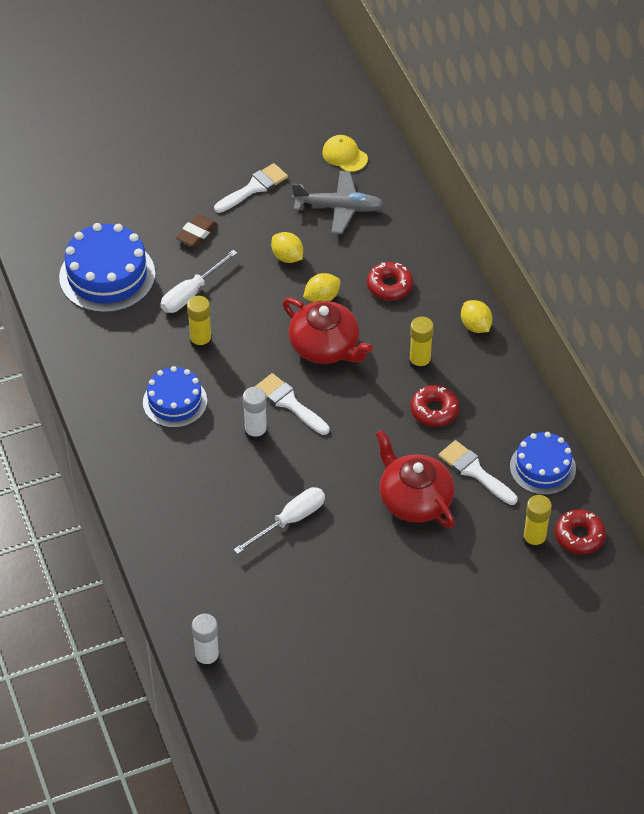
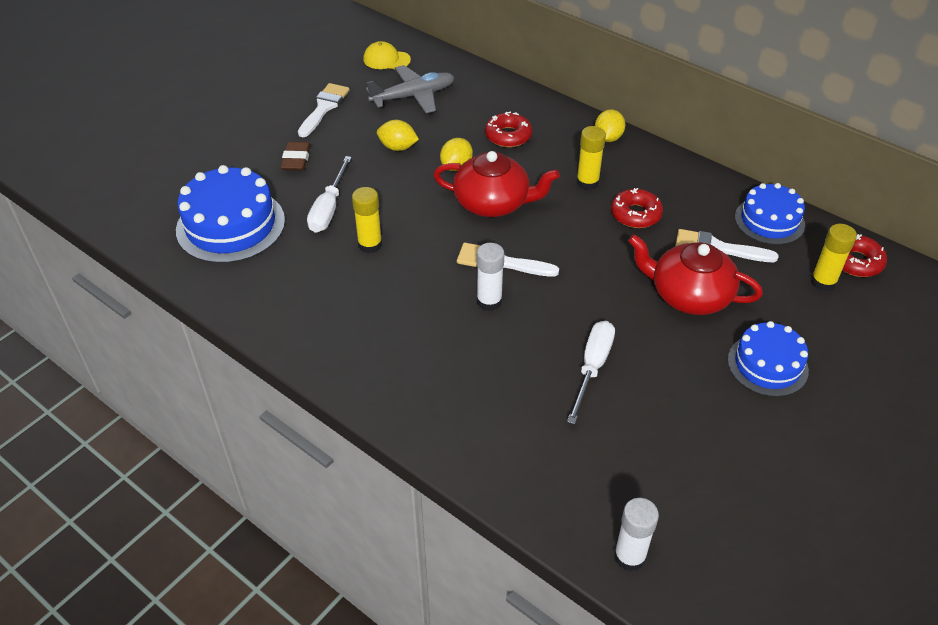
camera: 30 degrees left, 5 degrees down
(175, 401) = (385, 308): blue cake -> blue cake (767, 365)
(475, 326) = (608, 138): yellow lemon -> yellow lemon turned 75 degrees clockwise

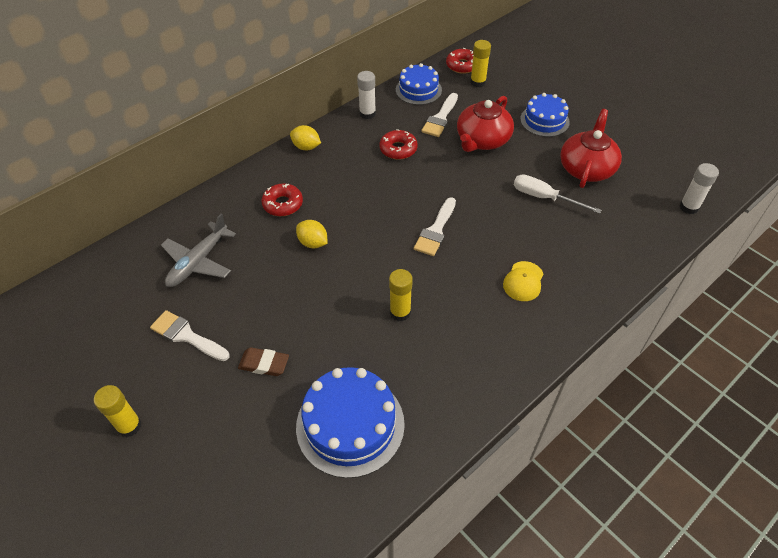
camera: 80 degrees left, 5 degrees up
(328, 208) = (345, 340): white screwdriver -> none
(386, 59) = (126, 277): yellow cap -> yellow cap (523, 281)
(398, 147) = (272, 281): yellow lemon -> none
(413, 96) = (198, 262): grey plane -> grey plane turned 135 degrees counterclockwise
(489, 301) = (476, 242): white glue stick -> white glue stick (367, 113)
(493, 203) = (366, 225): red teapot -> red teapot (586, 168)
(587, 182) = (356, 167): yellow glue stick -> yellow glue stick (129, 426)

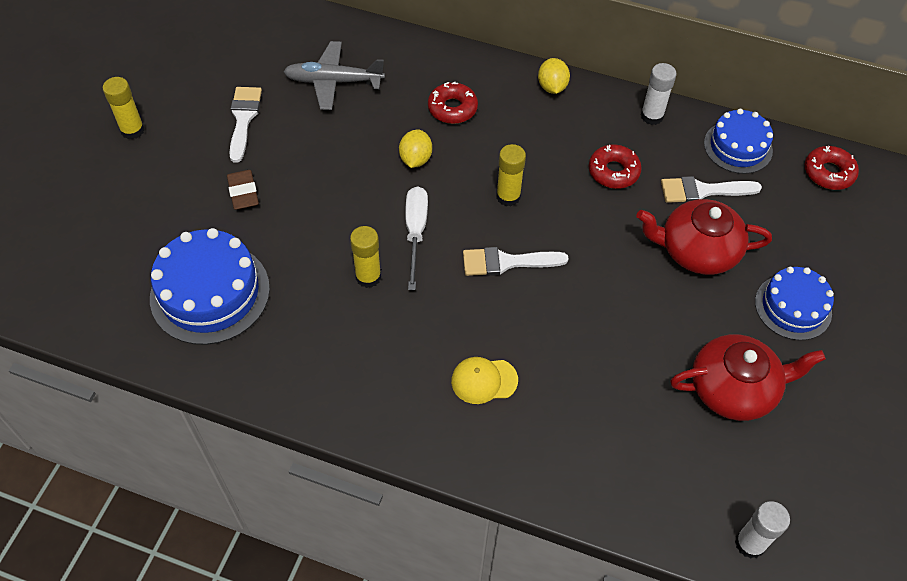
camera: 60 degrees right, 5 degrees up
(478, 82) = (808, 203): yellow glue stick -> yellow glue stick (508, 196)
(544, 197) = (641, 356): white screwdriver -> white screwdriver (415, 232)

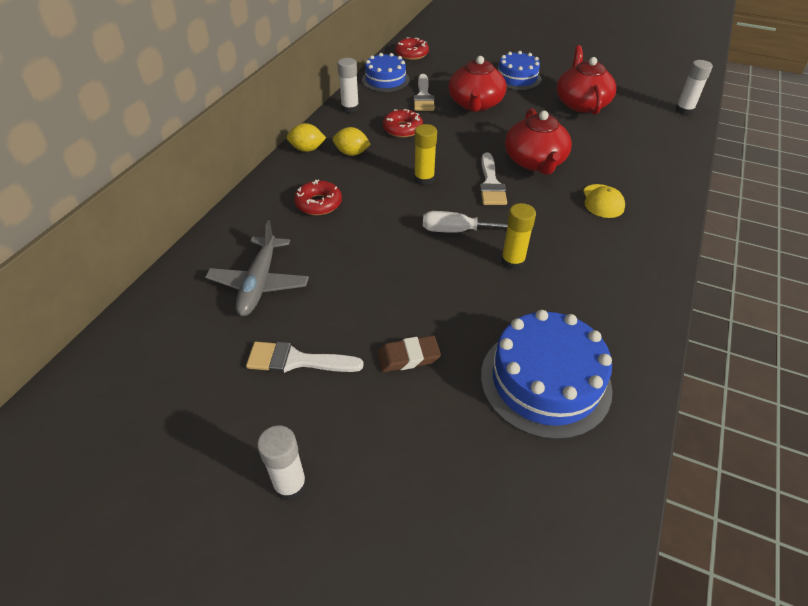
camera: 85 degrees left, 10 degrees down
(132, 130) = (290, 484): yellow glue stick -> white glue stick
(415, 159) = (377, 228): yellow lemon -> yellow lemon (352, 153)
(562, 313) = (535, 162): none -> red teapot

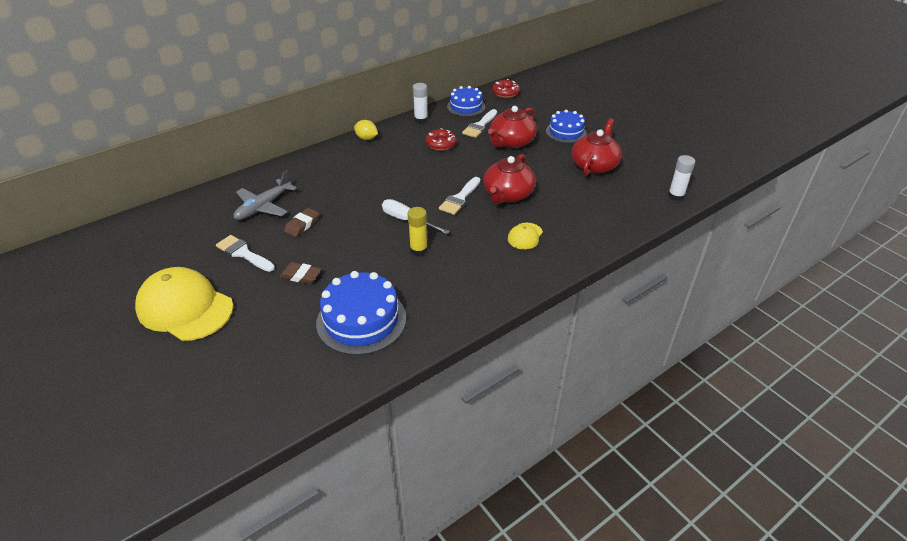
camera: 30 degrees right, 5 degrees down
(290, 484) = (185, 307): white glue stick -> yellow cap
(318, 203) = (339, 174): red donut -> none
(338, 287) = (302, 225): none -> brown eraser
(352, 153) = (391, 149): yellow lemon -> none
(424, 179) = (419, 180): yellow glue stick -> none

